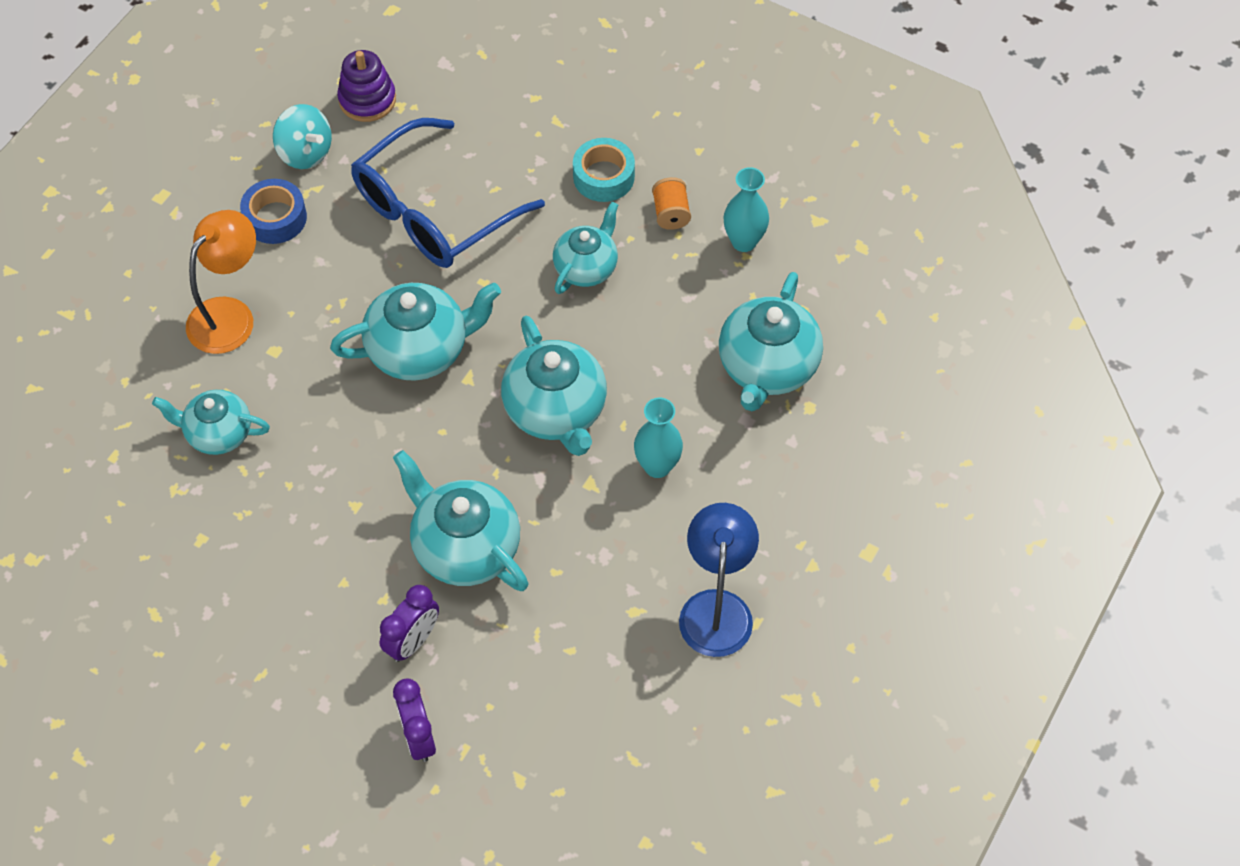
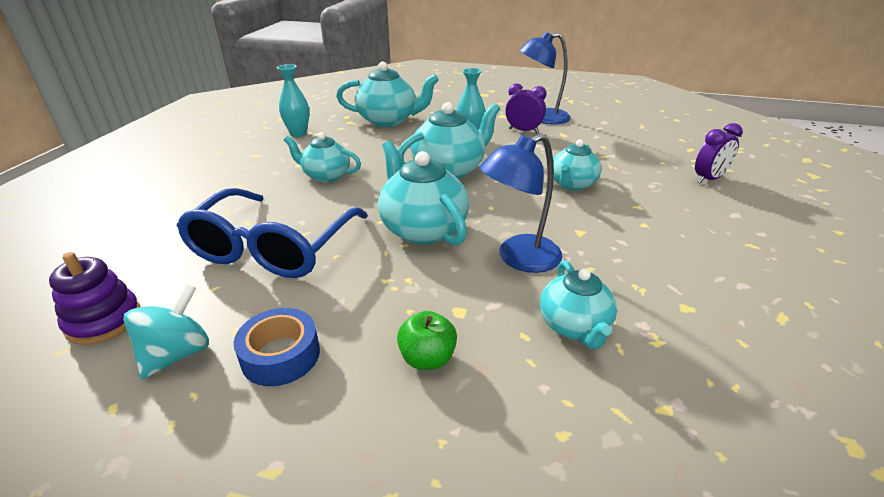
camera: 105 degrees left, 25 degrees down
(230, 314) = (427, 358): orange lamp -> green apple
(330, 425) = (519, 258): none -> blue lamp
(413, 641) = (654, 191): purple clock -> purple clock (523, 131)
(433, 212) = (272, 248): blue glasses -> blue glasses turned 75 degrees clockwise
(465, 547) = (572, 184): turquoise teapot -> turquoise teapot, size x0.65
(603, 177) = (239, 180): turquoise tape -> none
(671, 213) = (275, 155): orange spool -> none

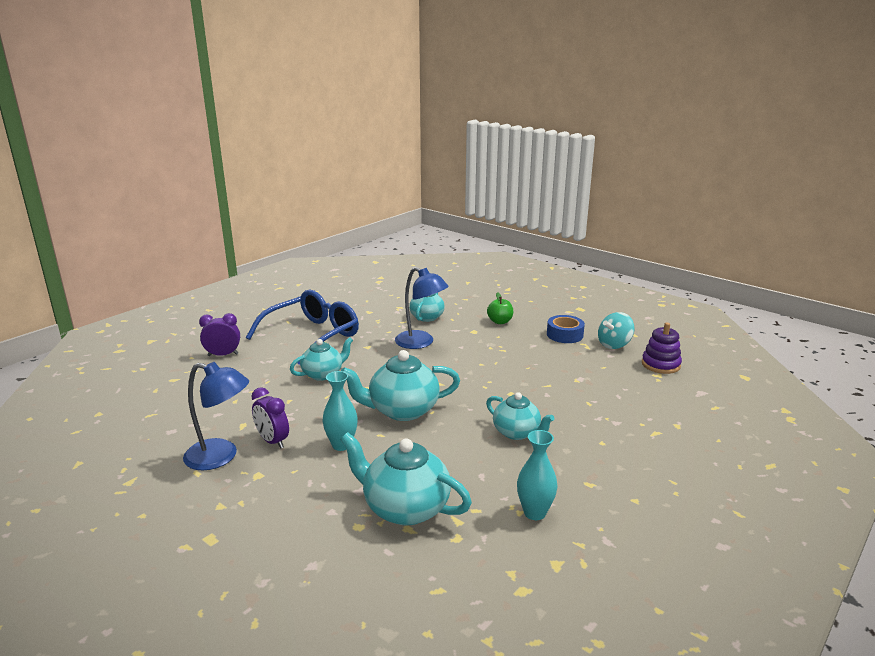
camera: 155 degrees left, 10 degrees down
(272, 248) = (568, 380): blue glasses -> blue glasses (312, 336)
(422, 229) = (463, 370): turquoise teapot -> none
(519, 258) = (421, 343): blue lamp -> blue lamp turned 45 degrees clockwise

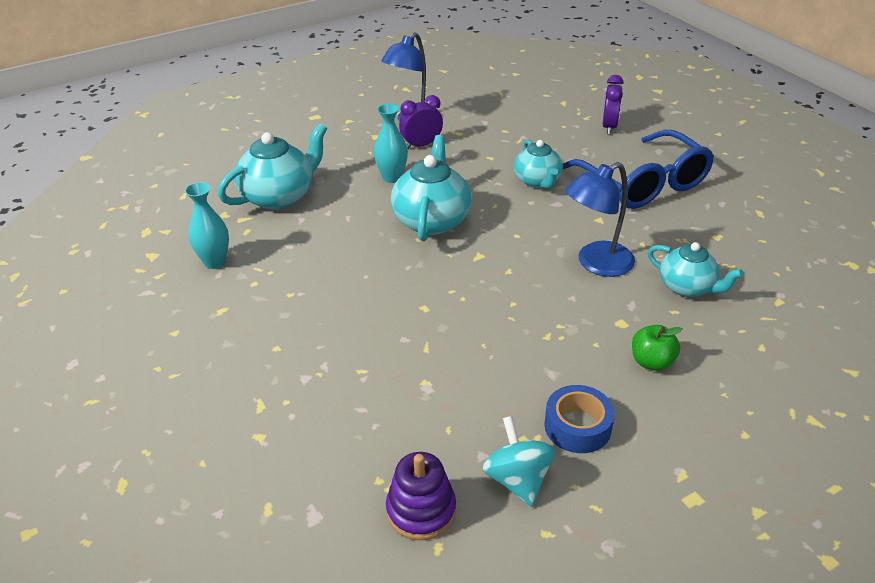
camera: 110 degrees right, 15 degrees up
(517, 433) = (339, 288): turquoise teapot -> none

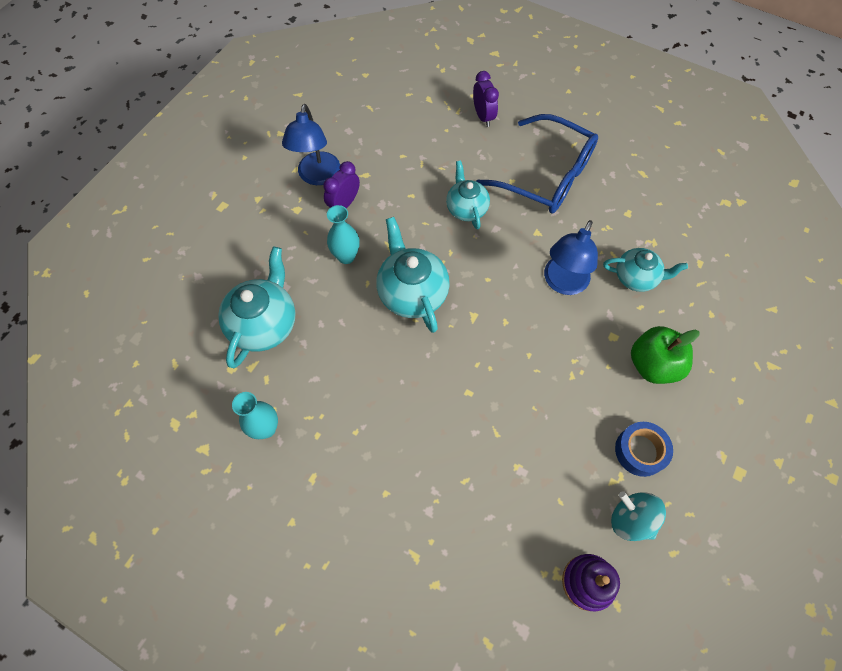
camera: 30 degrees left, 25 degrees up
(537, 181) = (466, 208): turquoise teapot -> turquoise teapot turned 150 degrees counterclockwise
(652, 362) = (653, 365): green apple -> green apple, size x1.58

